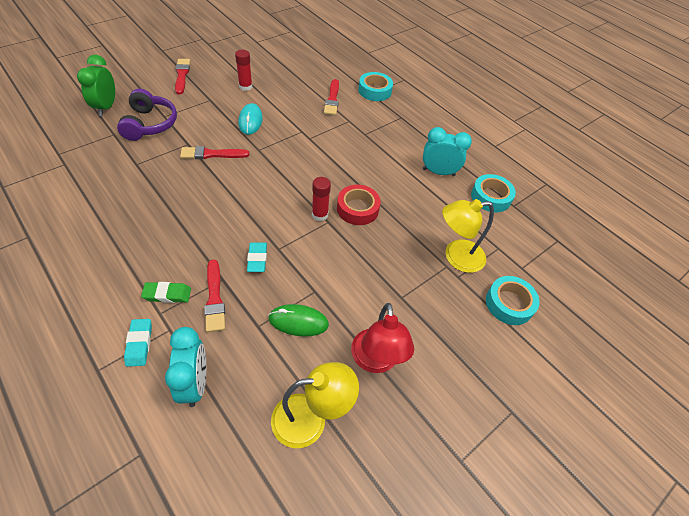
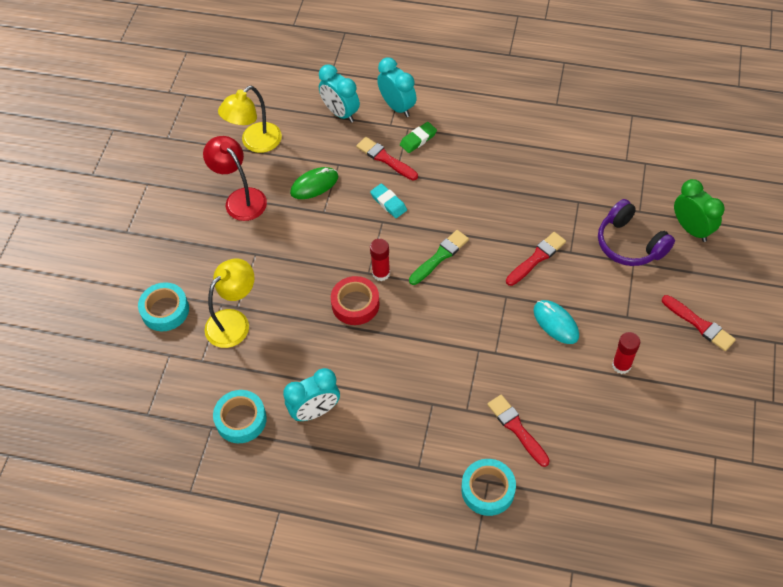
camera: 150 degrees right, 5 degrees up
(139, 344) = (397, 107): turquoise eraser -> turquoise clock
(268, 197) = (440, 256): none -> green brush

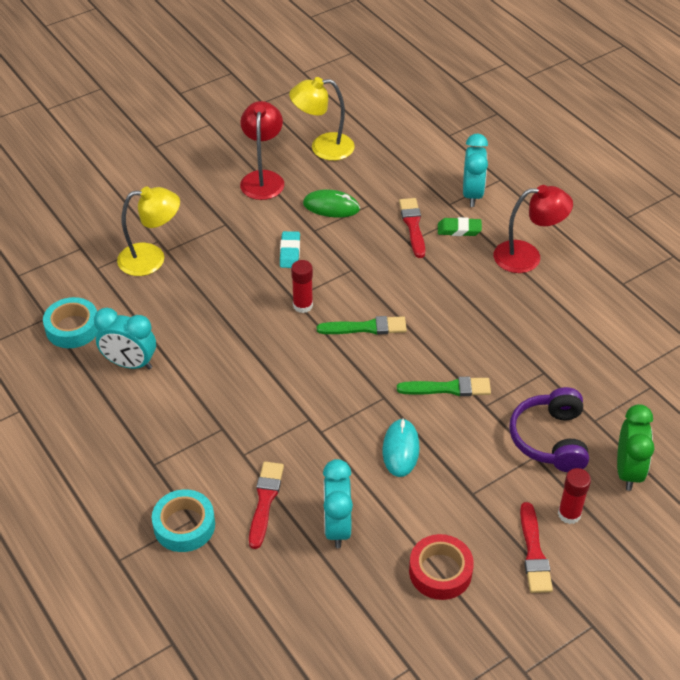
camera: 40 degrees right, 10 degrees down
(165, 310) = (115, 216): turquoise tape -> none
(340, 113) = (418, 169): turquoise clock -> turquoise clock (337, 527)
(355, 304) = (255, 312): red tape -> red tape (440, 571)
(388, 203) = (374, 259): turquoise eraser -> turquoise eraser (290, 252)
(481, 127) = (527, 257): none -> red lamp
(536, 258) = (448, 388): red brush -> green brush
(621, 365) = (417, 526): red glue stick -> red glue stick (569, 514)

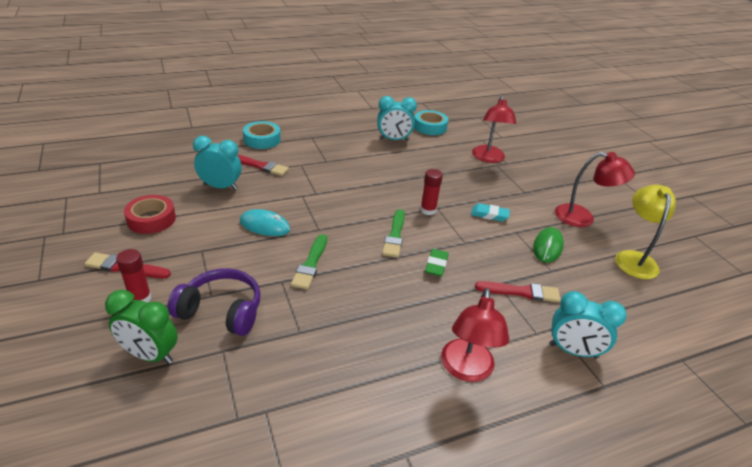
camera: 100 degrees right, 10 degrees down
(130, 364) = (394, 140): turquoise clock -> turquoise clock turned 120 degrees counterclockwise
(151, 259) = (488, 158): yellow lamp -> red lamp
(459, 230) = (514, 324): green eraser -> green eraser (436, 265)

